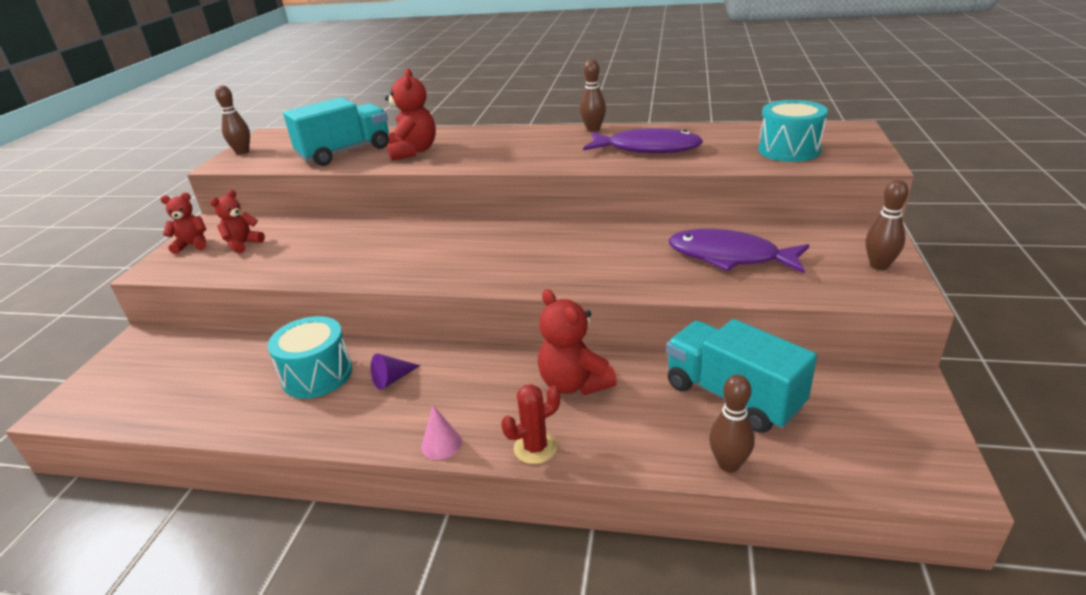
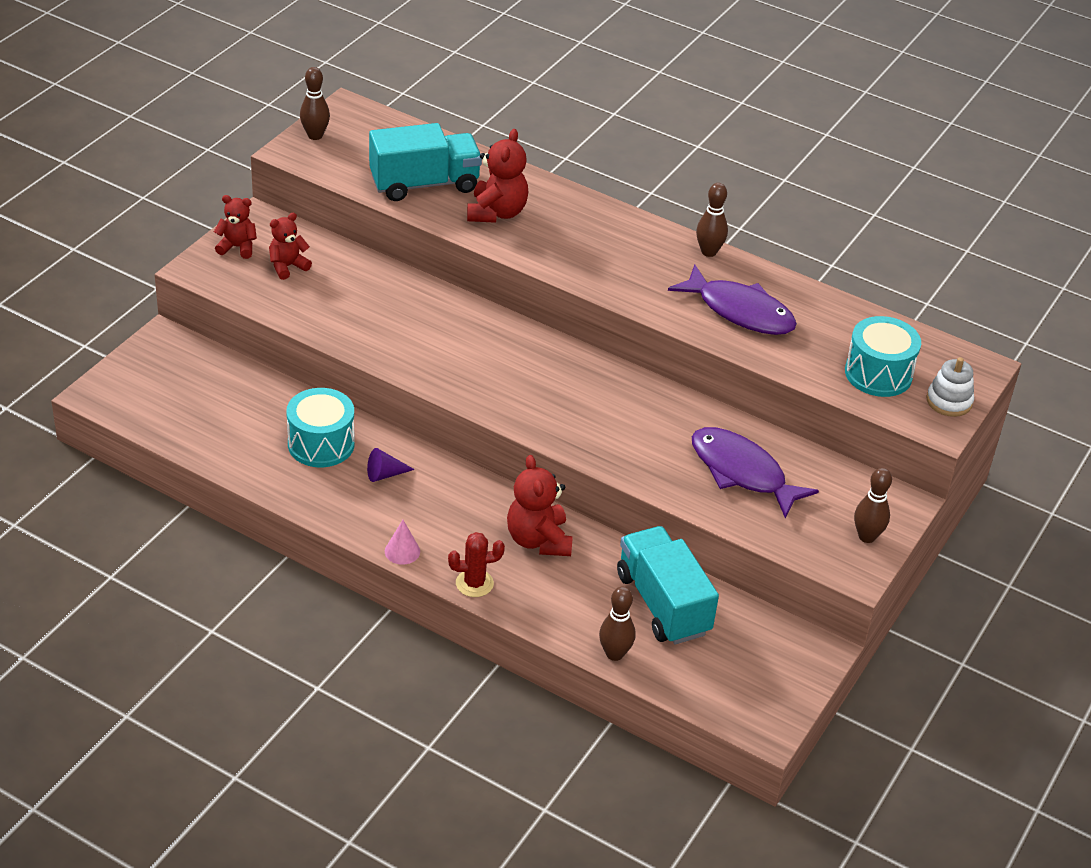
camera: 15 degrees right, 10 degrees up
(859, 149) = (949, 401): none -> white stacking toy

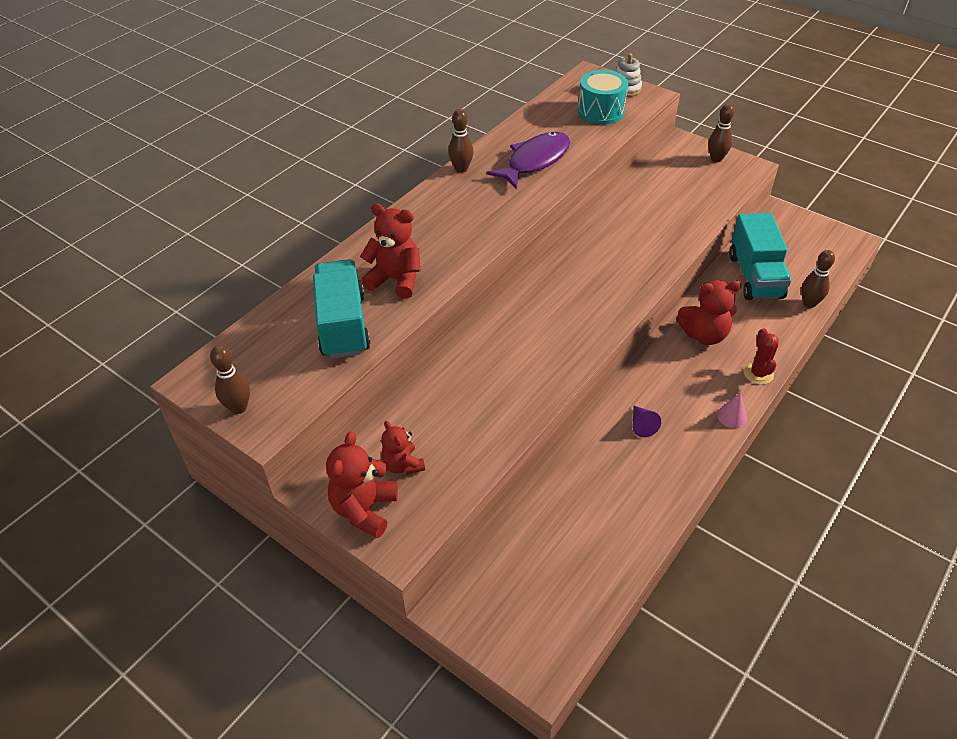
camera: 80 degrees left, 5 degrees up
(237, 247) = (364, 509): red teddy bear -> red teddy bear, size x1.54
(321, 444) = (607, 470): turquoise drum -> none
(663, 604) = (755, 276): turquoise truck -> turquoise truck turned 75 degrees counterclockwise
(742, 472) = (663, 203): purple fish -> none

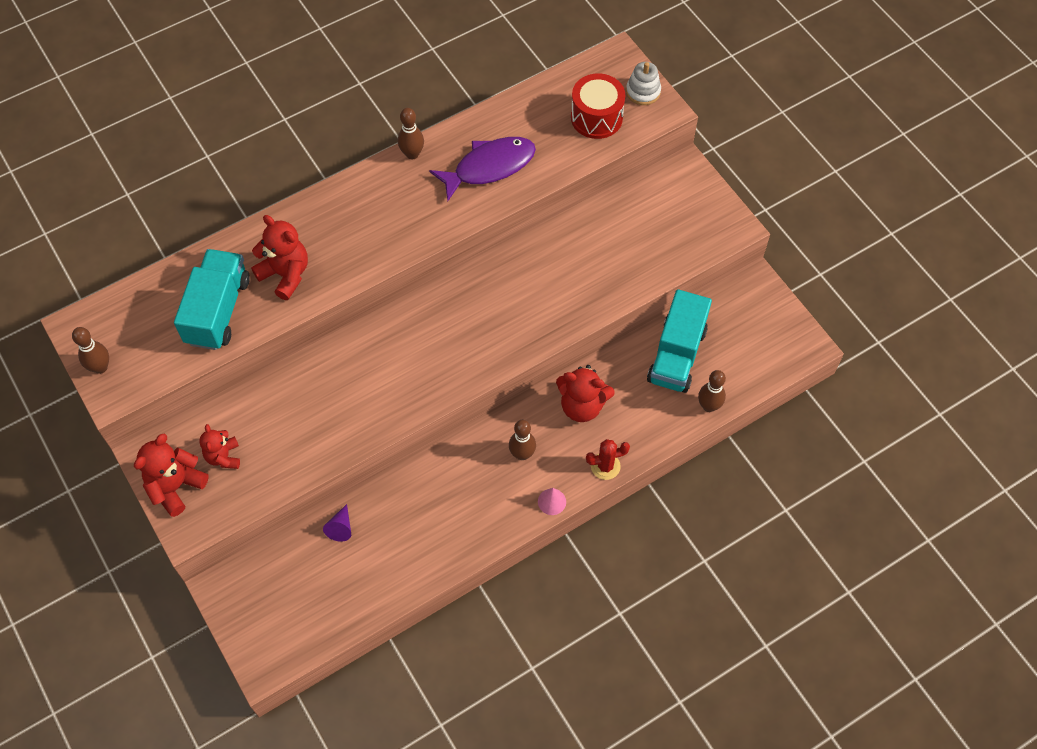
camera: 20 degrees right, 15 degrees up
(601, 111) = (596, 117): turquoise drum -> red drum
(642, 425) = (466, 481): purple cone -> purple cone (340, 527)
(716, 159) = (707, 205): brown bowling pin -> brown bowling pin (522, 454)
(758, 373) = (605, 466): red cactus -> red cactus turned 60 degrees clockwise

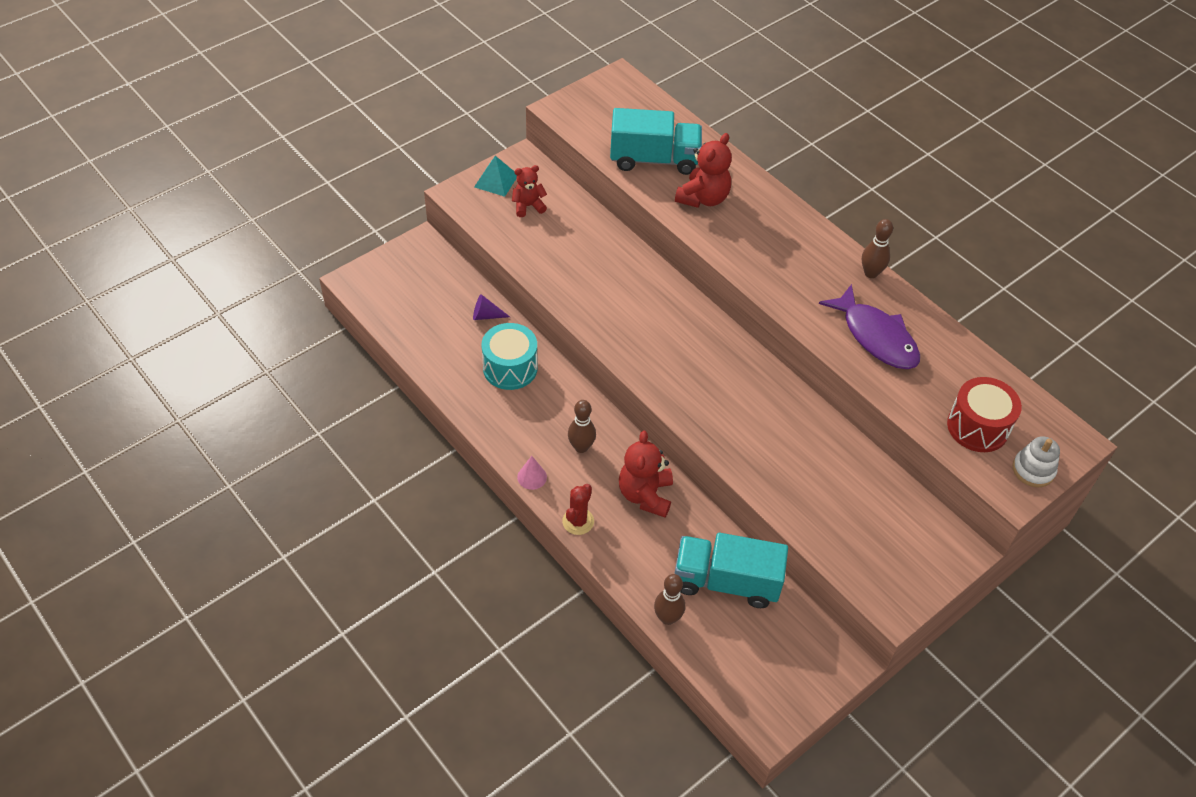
camera: 80 degrees right, 10 degrees down
(100, 367) = (583, 98): brown bowling pin -> none
(176, 486) = (496, 181): red teddy bear -> turquoise pyramid
(415, 510) = (510, 368): none -> turquoise drum
(605, 466) = (578, 521): red cactus -> red cactus turned 45 degrees clockwise

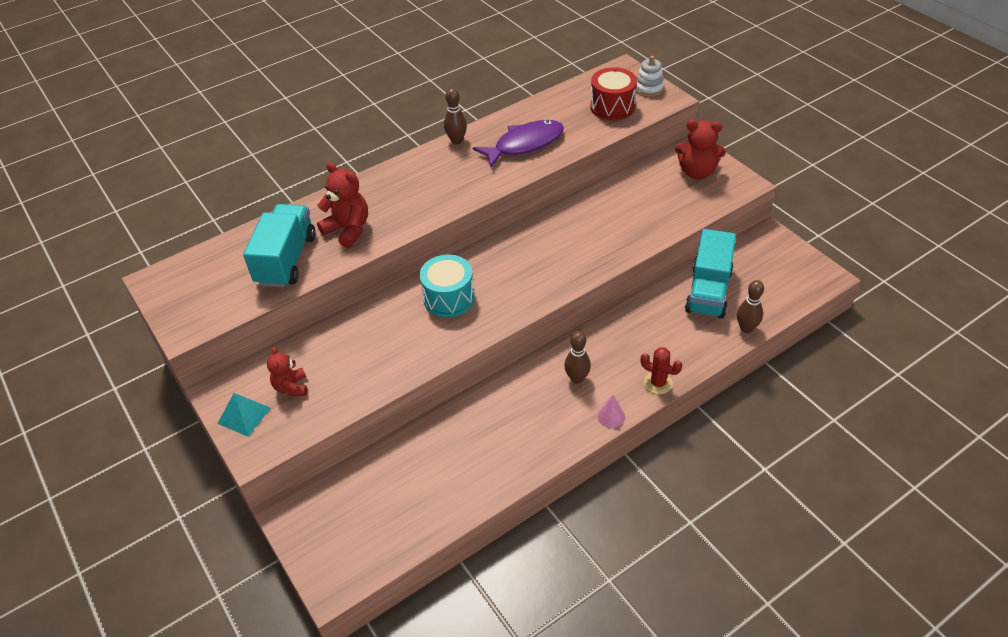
camera: 80 degrees left, 5 degrees down
(486, 315) = (407, 452): purple cone -> none
(510, 368) = (479, 432): turquoise drum -> turquoise drum (449, 298)
(645, 495) = (628, 336): red teddy bear -> red teddy bear (697, 172)

